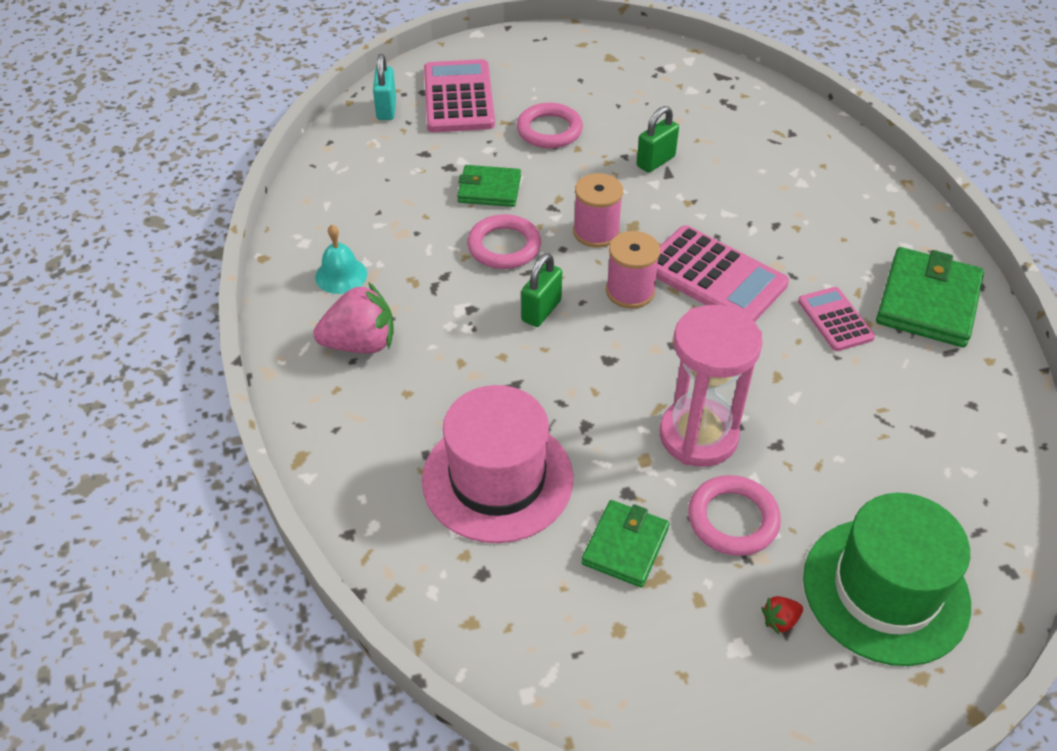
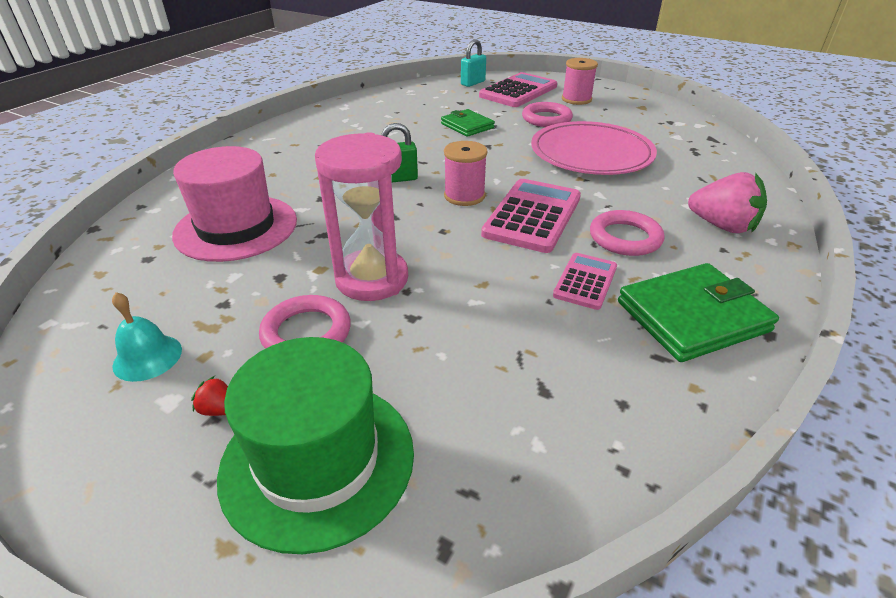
camera: 45 degrees right, 10 degrees down
(341, 275) = (335, 123): turquoise bell -> turquoise bell (147, 357)
(361, 344) = (292, 148): pink strawberry -> pink strawberry (722, 226)
(504, 246) = (431, 147): pink ring -> pink ring (625, 238)
(596, 232) = (494, 164): pink spool -> pink spool (576, 99)
(625, 546) = (227, 298): green wallet -> none
(655, 161) = (591, 154): green padlock -> pink plate
(714, 276) = (532, 216): pink calculator -> pink calculator turned 150 degrees counterclockwise

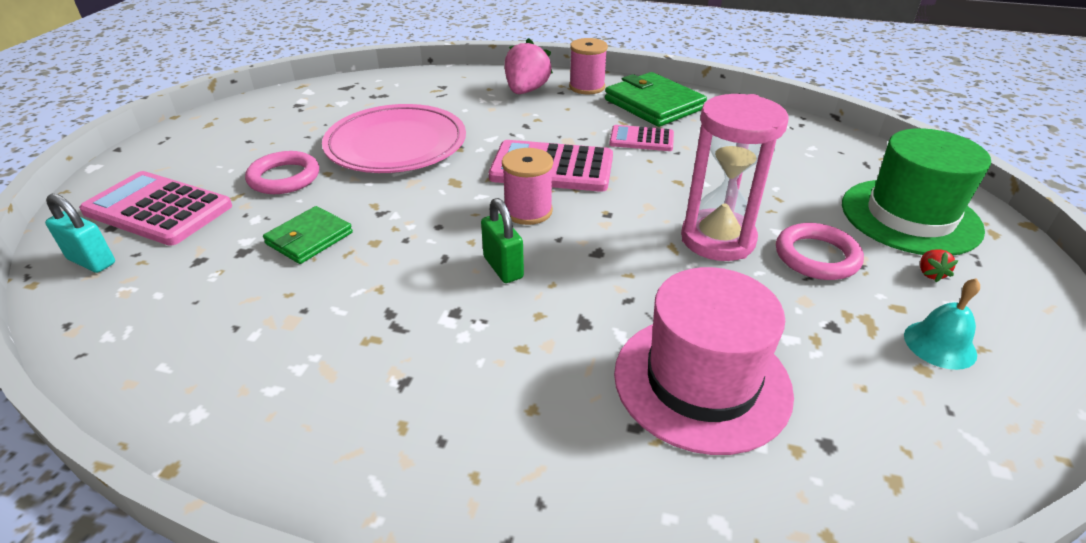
camera: 105 degrees left, 0 degrees up
(576, 99) = (209, 160): pink spool -> pink spool (587, 87)
(625, 238) = (566, 126): pink ring -> none

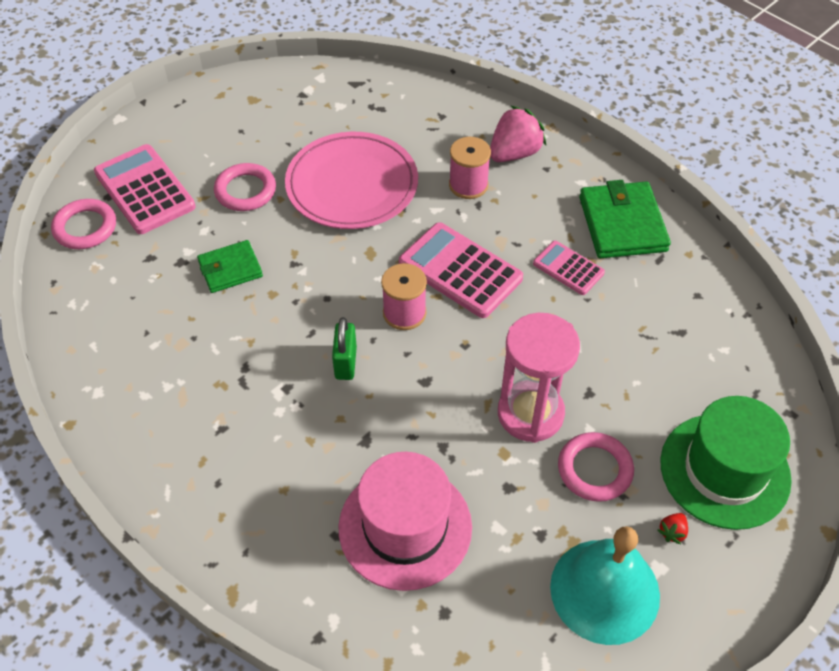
camera: 30 degrees right, 15 degrees up
(91, 261) = (85, 227): turquoise padlock -> pink ring
(587, 87) = (577, 171): pink spool -> pink spool (468, 185)
(940, 344) = (605, 590): turquoise bell -> turquoise bell, size x1.96

